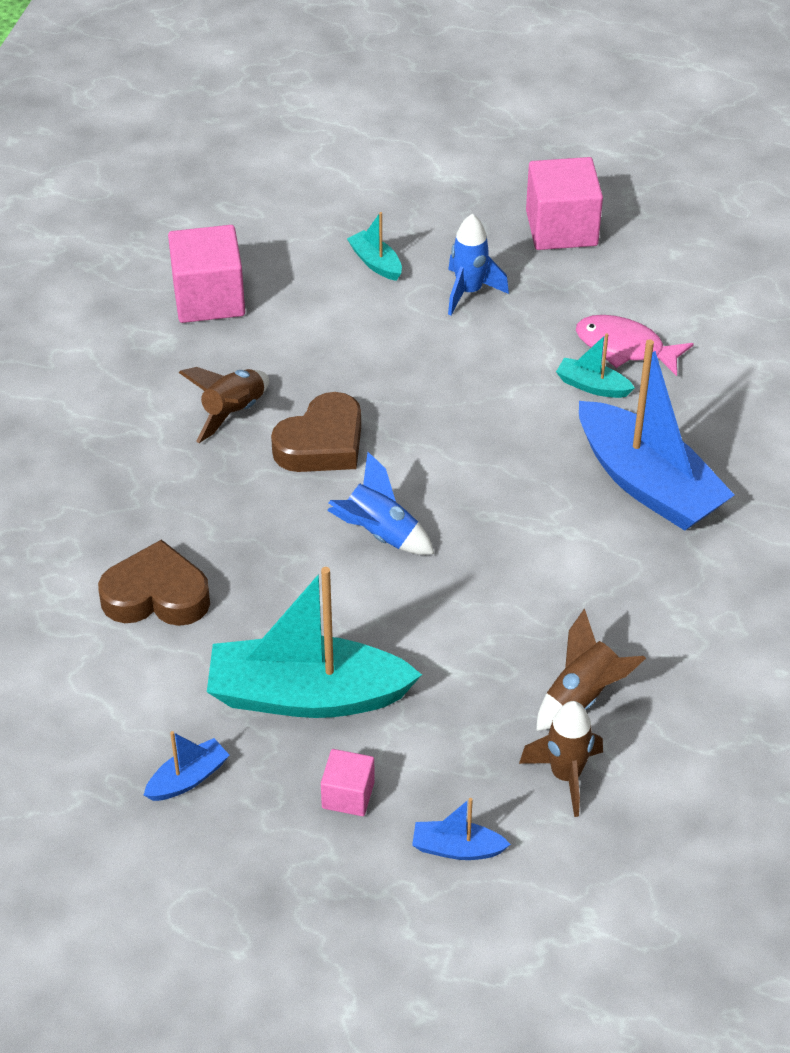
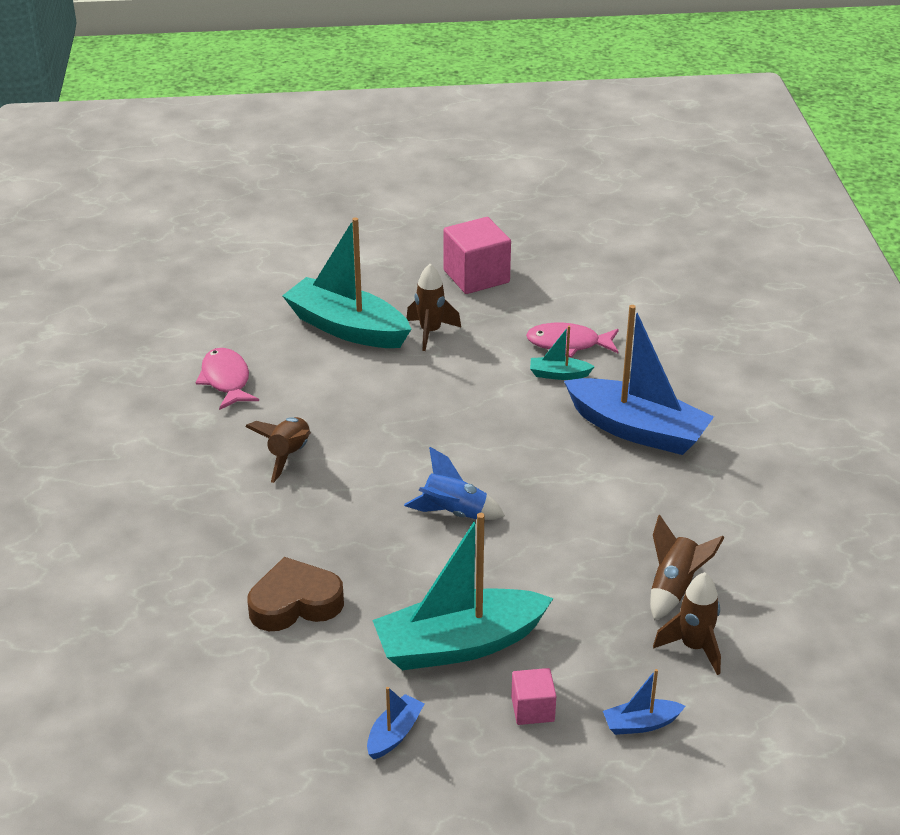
camera: 20 degrees left, 10 degrees down
(209, 298) = (226, 380): pink cube -> pink fish
(322, 443) = (372, 461): brown heart -> none
(376, 263) = (347, 328): turquoise boat -> turquoise boat, size x2.30
(469, 292) = (430, 332): blue rocket -> brown rocket

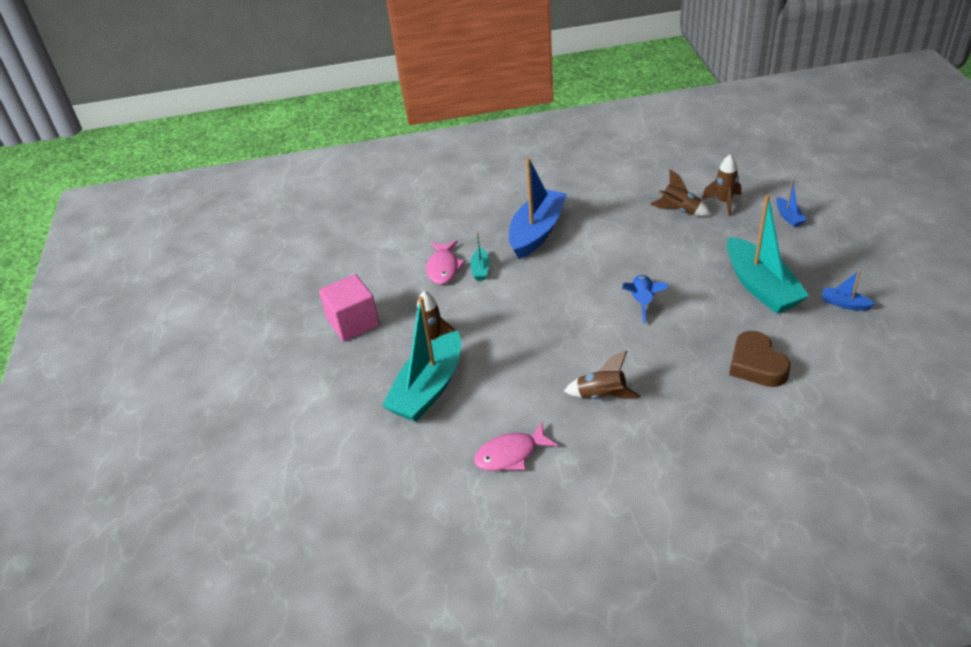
camera: 90 degrees left, 5 degrees up
(532, 709) = (797, 254): pink cube -> none

